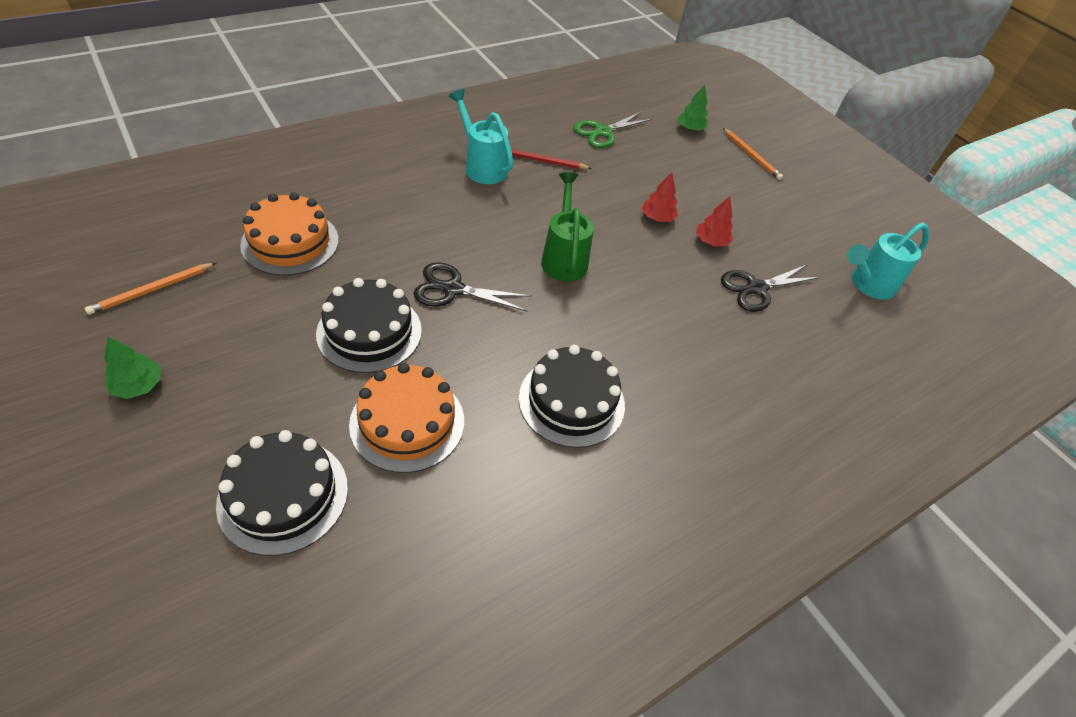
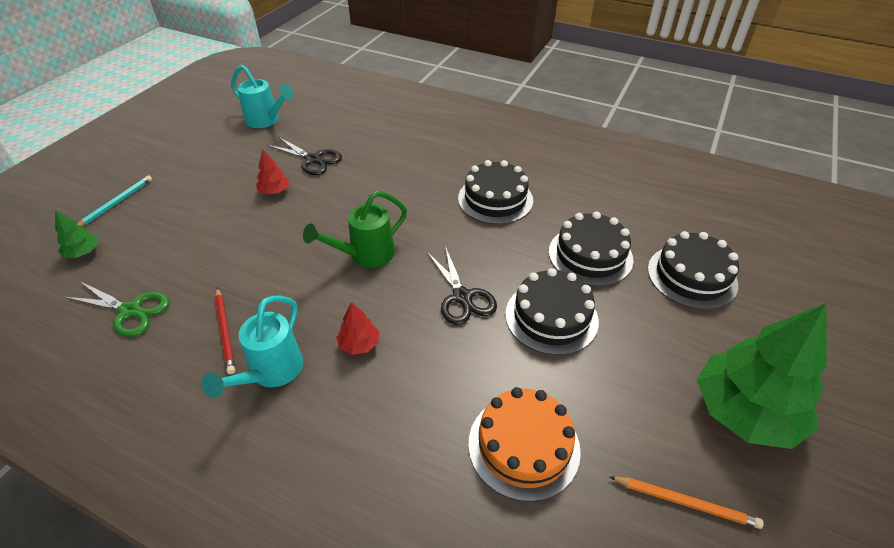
camera: 115 degrees left, 5 degrees down
(138, 386) = (744, 412): green tree -> green tree, size x2.34
(407, 422) = (590, 255): orange cake -> black cake
(657, 218) = (265, 226): red tree -> red tree (359, 344)
(751, 156) = (116, 203): orange pencil -> turquoise pencil

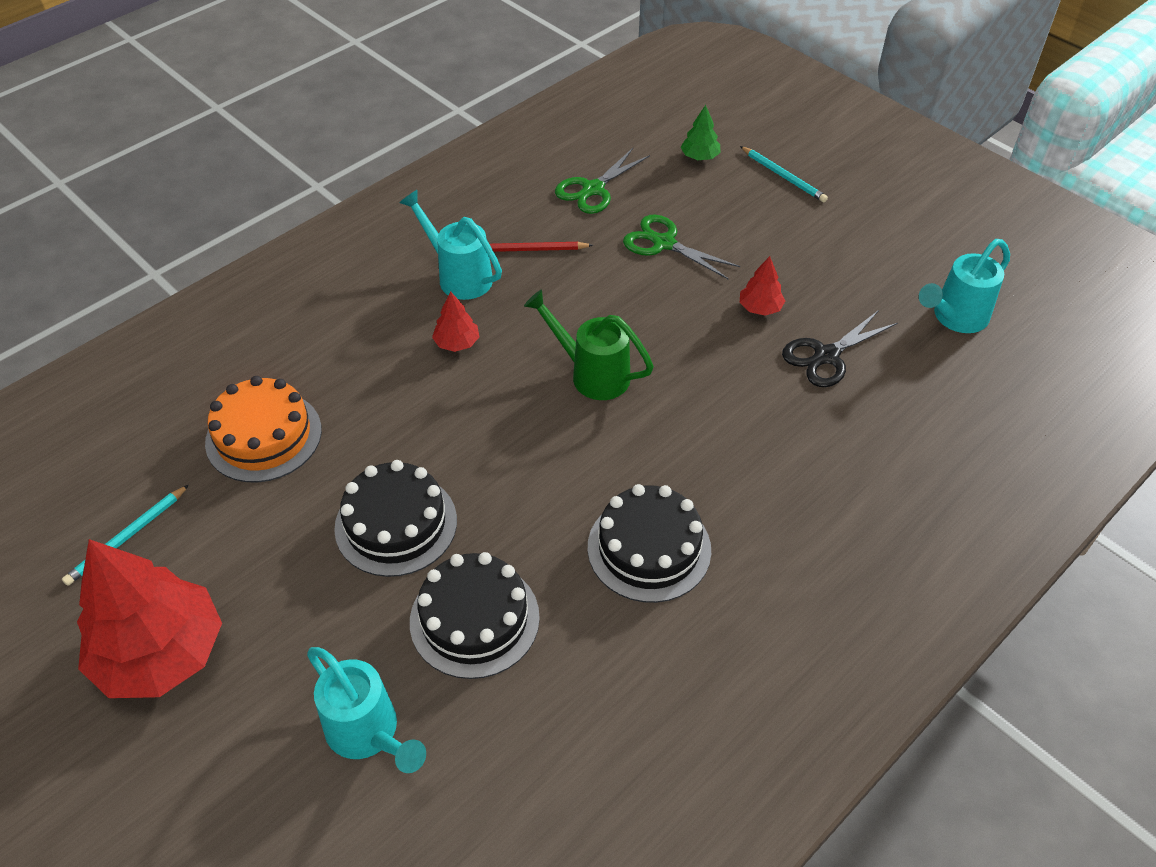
camera: 110 degrees right, 5 degrees up
(207, 250) = (663, 243): none -> green scissors
(365, 255) = (592, 374): green watering can -> green watering can turned 45 degrees counterclockwise
(462, 297) = (474, 447): black scissors -> none
(685, 502) = (127, 537): orange pencil -> turquoise pencil
(692, 276) = (368, 733): black cake -> turquoise watering can
(744, 412) = (161, 654): green tree -> red tree

